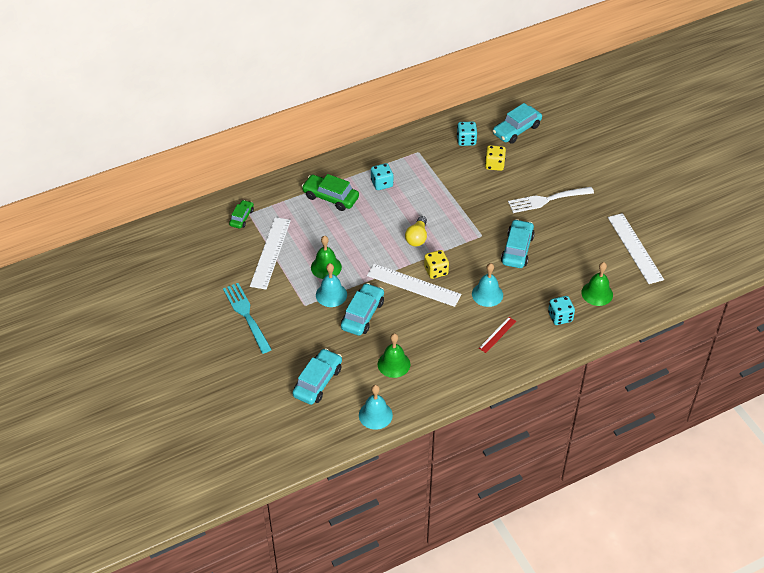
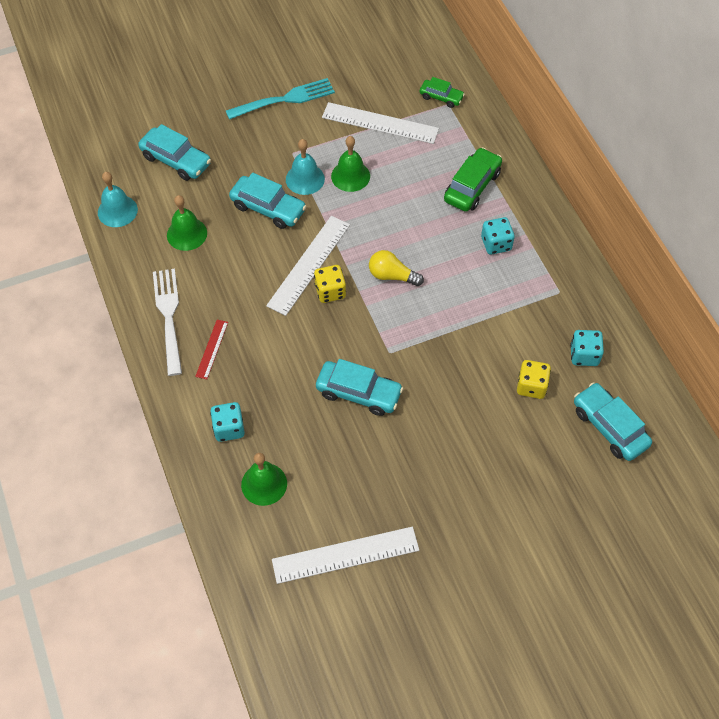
camera: 95 degrees right, 10 degrees up
(487, 294) = (282, 346): turquoise bell -> none
(497, 335) = (212, 349): red ruler -> red ruler turned 60 degrees clockwise
(547, 200) = (455, 447): white fork -> white fork (169, 316)

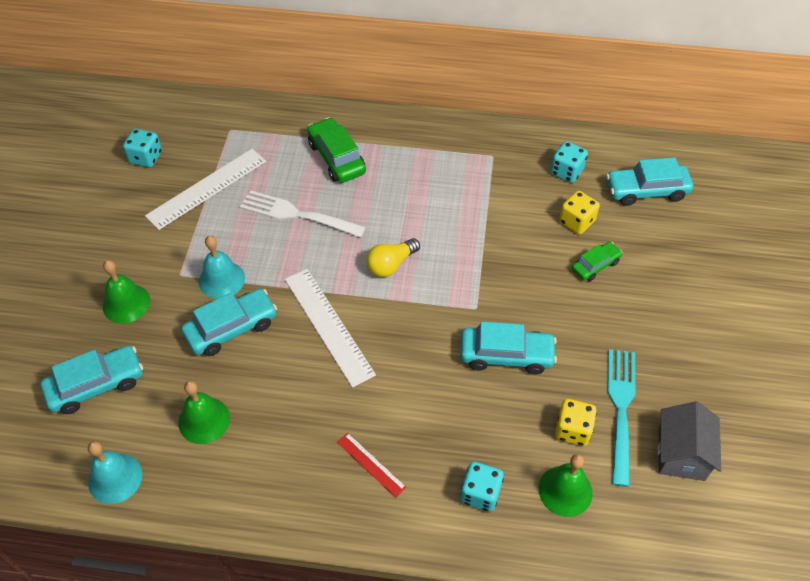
camera: 60 degrees left, 5 degrees down
(169, 316) = (300, 489): white fork -> white fork (297, 214)
(285, 99) = (107, 249): turquoise fork -> turquoise fork (621, 409)
(330, 291) = (373, 323): yellow dice -> yellow dice (572, 430)
(345, 555) = (681, 454): white ruler -> grey house
(350, 176) = (249, 241): green bell -> green bell (126, 303)
(359, 393) = (506, 355): turquoise car -> turquoise car turned 45 degrees clockwise
(441, 97) = (218, 130): green car -> green car (595, 265)
(496, 244) = (412, 172): turquoise dice -> turquoise dice (146, 157)

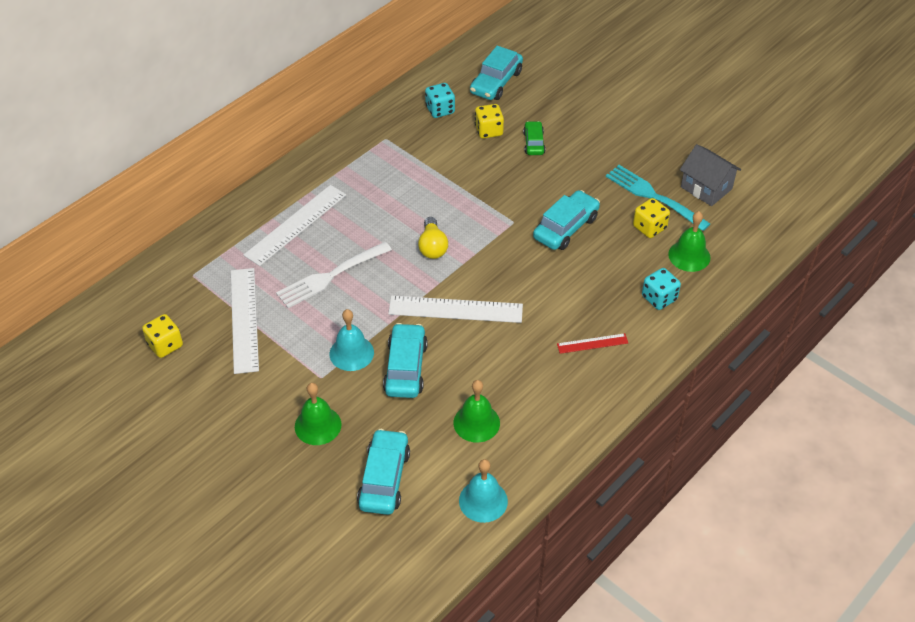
camera: 55 degrees left, 5 degrees down
(146, 157) = (165, 345): turquoise dice -> yellow dice
(336, 158) = (296, 225): green car -> white ruler

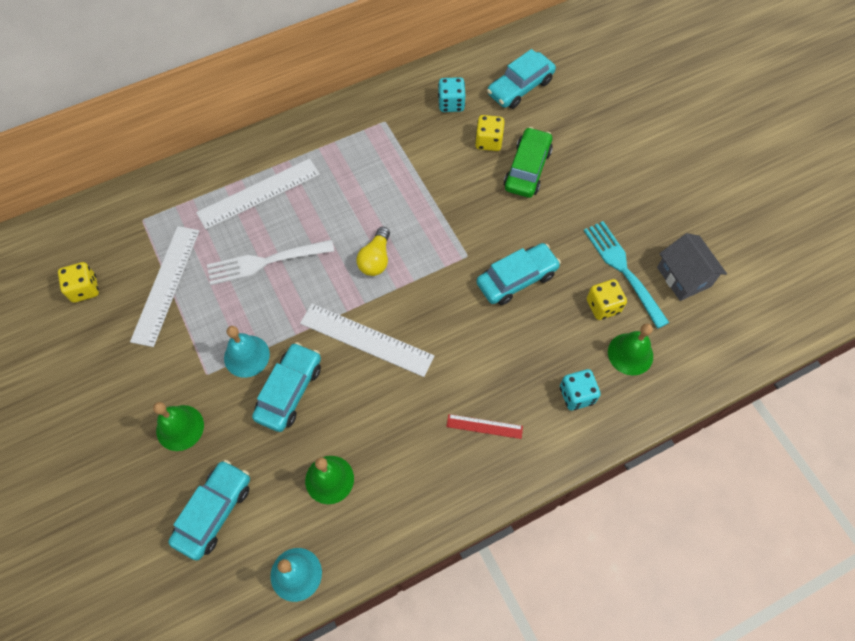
camera: 20 degrees right, 15 degrees up
(534, 143) = (527, 169): green car -> green car, size x1.64

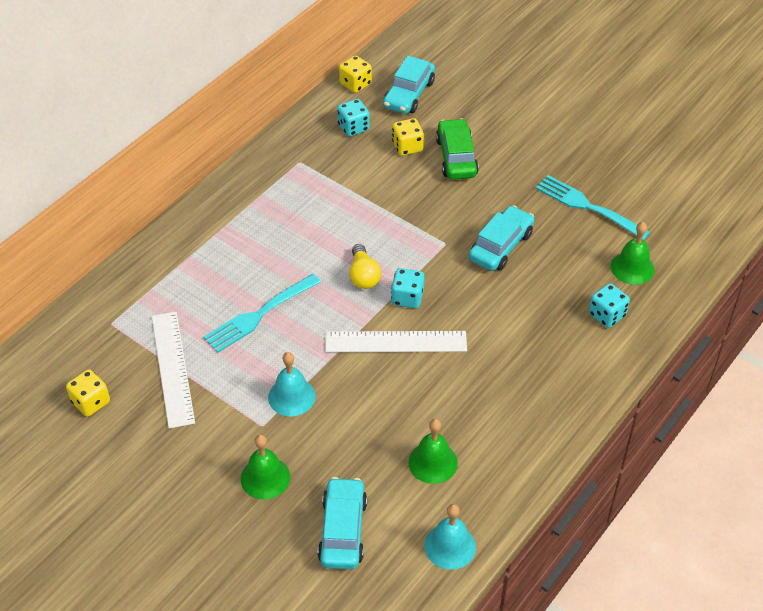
camera: 25 degrees left, 15 degrees down
(259, 193) = (215, 261): white ruler -> none
(265, 262) = (259, 315): white fork -> turquoise fork
(289, 391) = (351, 409): turquoise car -> none
(401, 298) = (407, 298): none -> turquoise dice
(484, 426) = (543, 368): red ruler -> none
(603, 306) = (588, 240): yellow dice -> yellow dice (355, 84)
(683, 277) = (641, 194): grey house -> none

